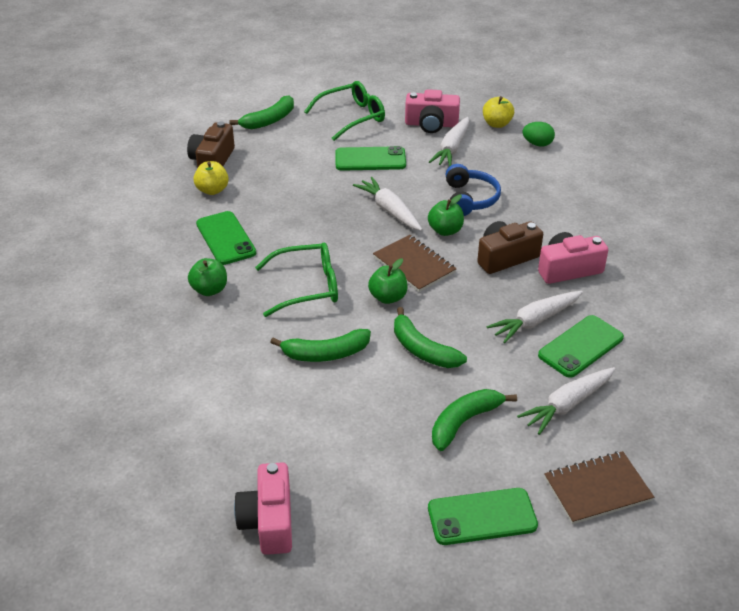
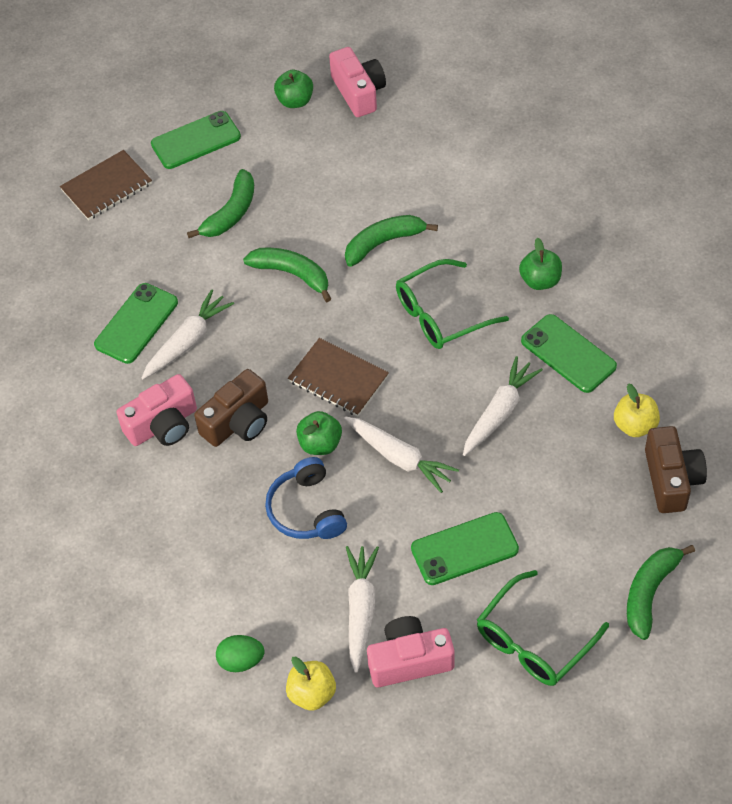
camera: 165 degrees right, 15 degrees up
(388, 297) = (350, 326): green apple -> green apple (295, 101)
(567, 405) = (141, 256): white carrot -> white carrot (499, 412)

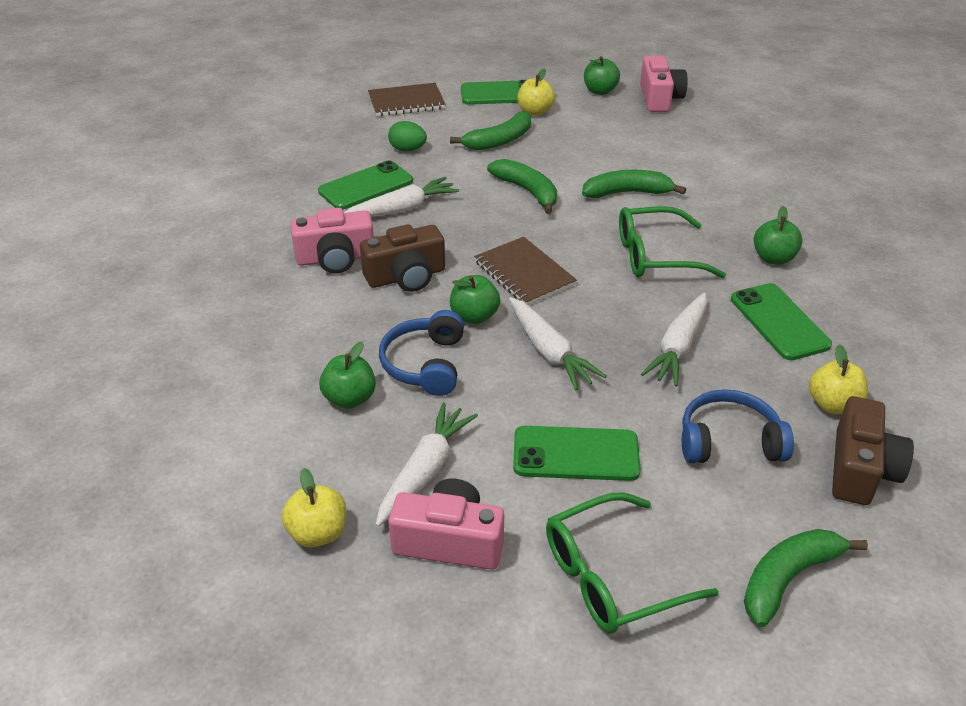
camera: 20 degrees right, 15 degrees down
(241, 661) = (266, 472): green egg -> green egg (407, 149)
(245, 156) = (535, 112): none -> yellow apple
(265, 568) = (350, 398): none -> green apple
(499, 412) = (678, 347): white carrot -> white carrot turned 150 degrees clockwise
(571, 491) = (729, 441): none -> blue headphones

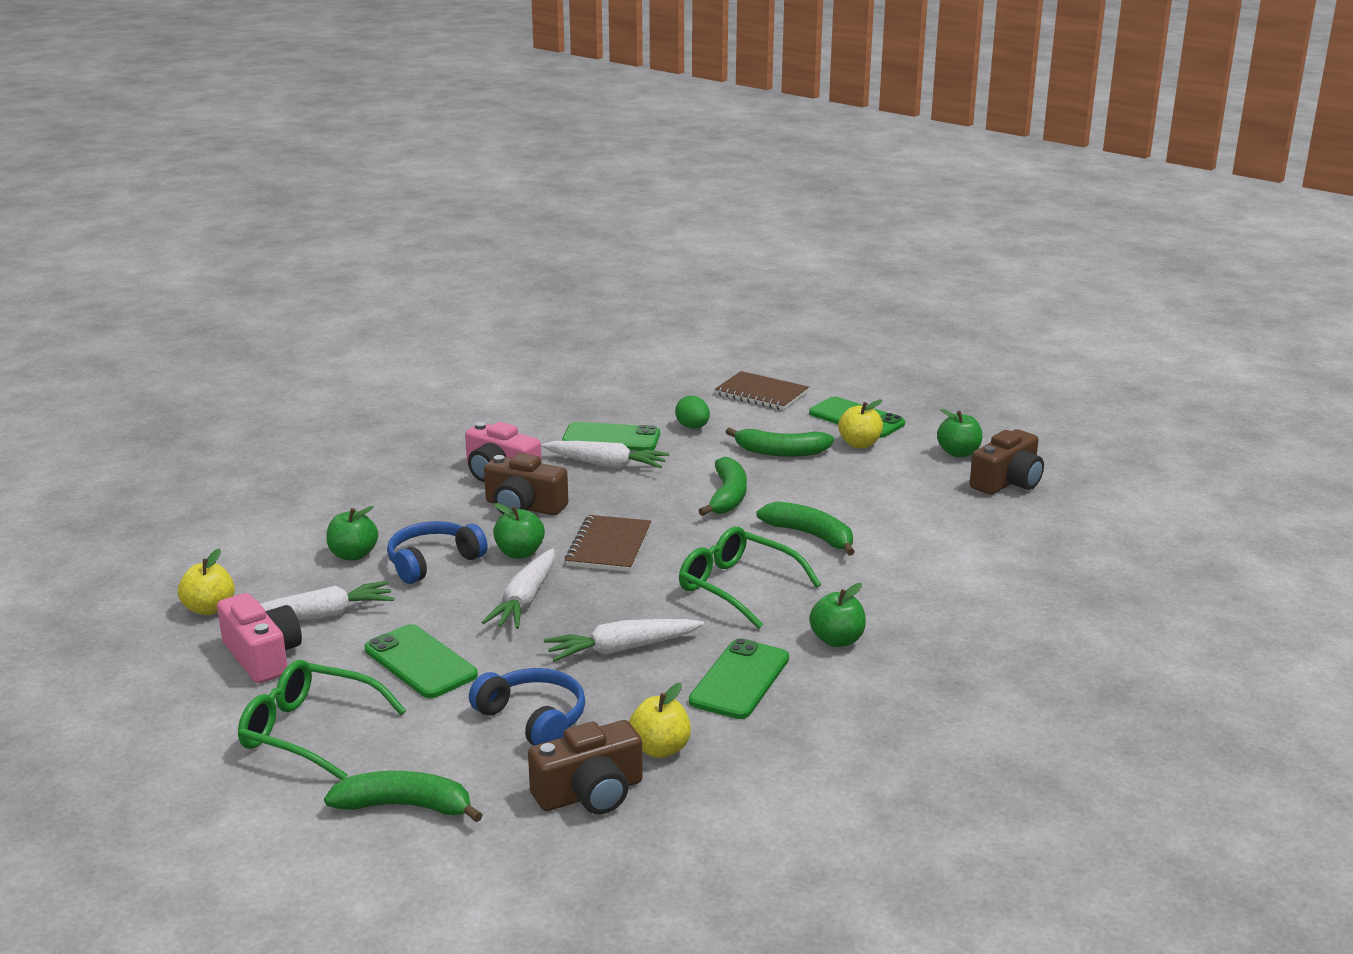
camera: 45 degrees right, 15 degrees down
(659, 98) = (1007, 482): pink camera -> brown camera

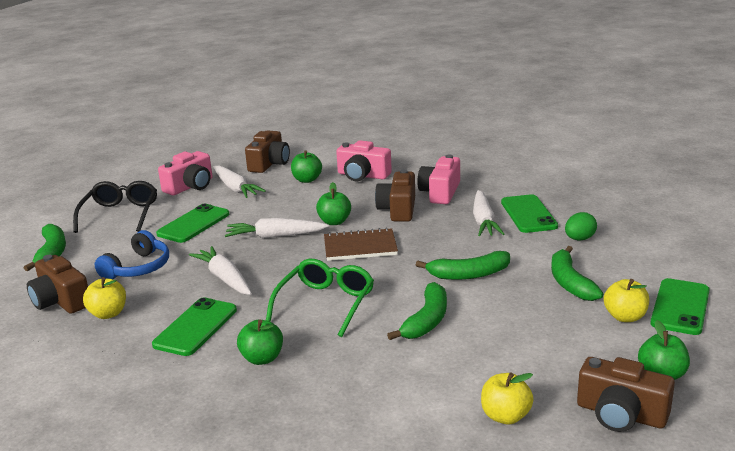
camera: 75 degrees right, 0 degrees up
(209, 609) = (233, 164): yellow apple -> yellow apple (505, 416)
(250, 578) = (269, 164): none -> brown camera
(310, 732) = (120, 214): green glasses -> black glasses
(386, 513) = (362, 175): none -> pink camera
(433, 562) = (309, 201): blue headphones -> none
(740, 680) = (196, 327): green phone -> green phone turned 75 degrees counterclockwise
(761, 394) = (680, 254): brown notebook -> none

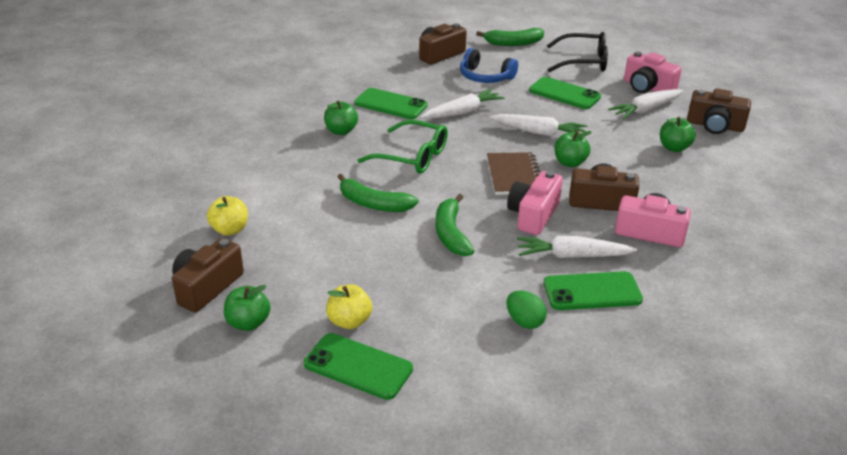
camera: 90 degrees right, 10 degrees up
(108, 314) = (417, 72): yellow apple -> none
(275, 236) = (539, 132): white carrot -> white carrot turned 105 degrees clockwise
(362, 175) = (692, 182): pink camera -> pink camera (533, 215)
(570, 282) = (424, 296): green banana -> none

